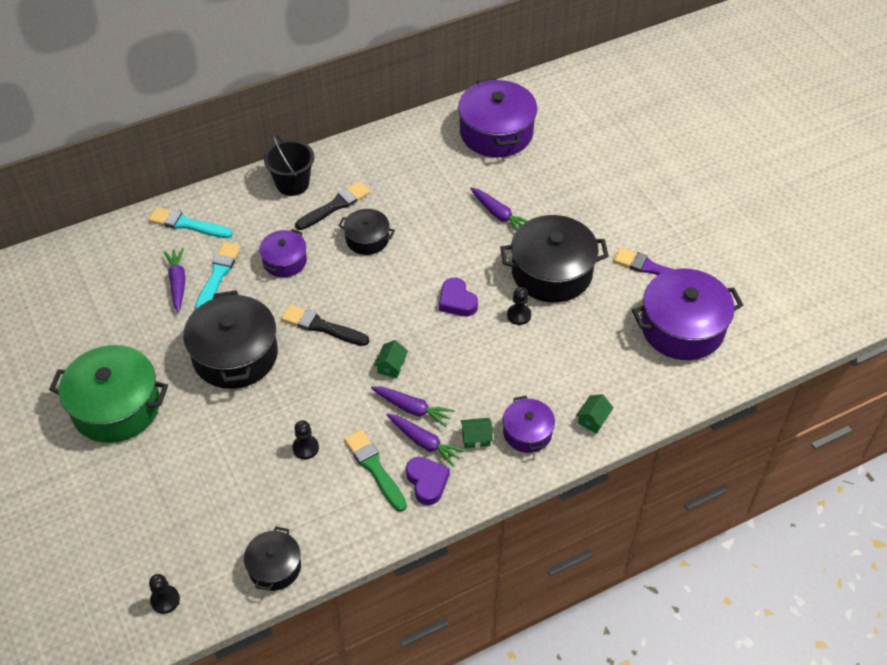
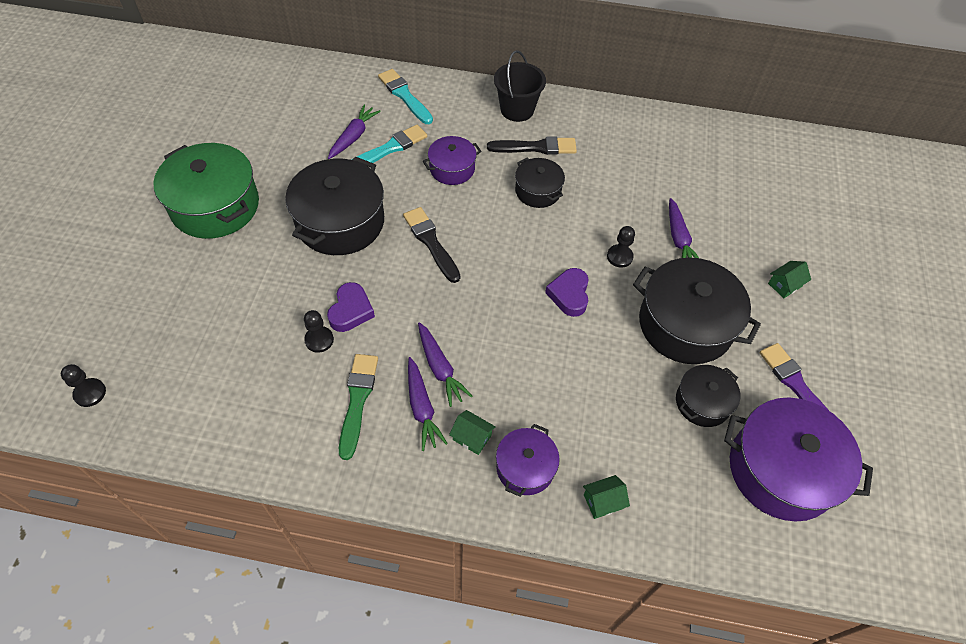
camera: 35 degrees right, 5 degrees up
(274, 567) = (194, 430): black pot -> black pot (702, 402)
(391, 366) = (457, 316): green house -> green house (784, 285)
(427, 482) = (390, 448): purple heart -> purple heart (351, 311)
(496, 132) = (739, 164): purple pot -> none
(519, 315) = (617, 345): black pawn -> black pawn (619, 257)

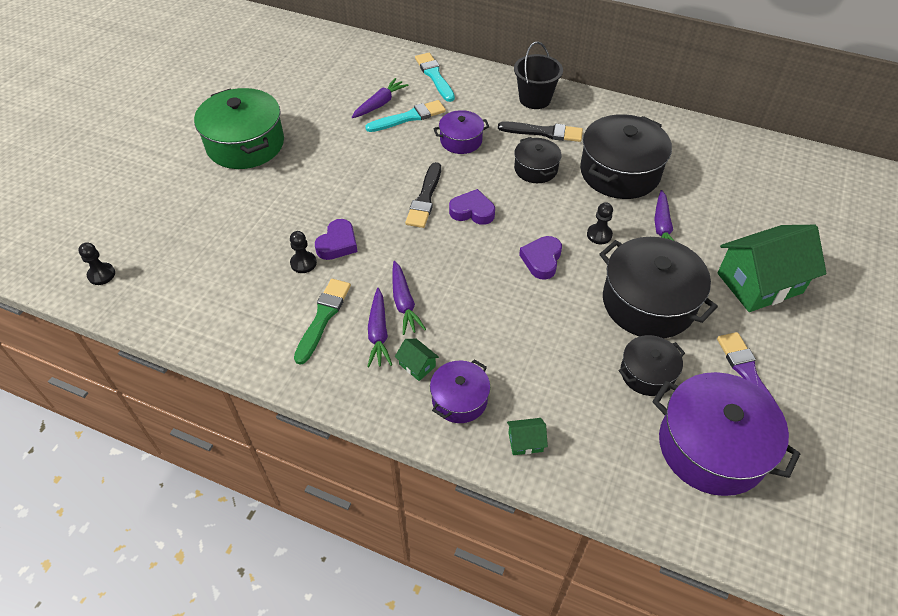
camera: 15 degrees right, 5 degrees down
(340, 222) = (349, 171): black pot -> black pot (620, 172)
(431, 242) = (425, 198): black brush -> black brush turned 150 degrees counterclockwise
(484, 250) = (472, 211): none -> purple heart
(784, 285) = (759, 283): green house -> green house, size x2.47

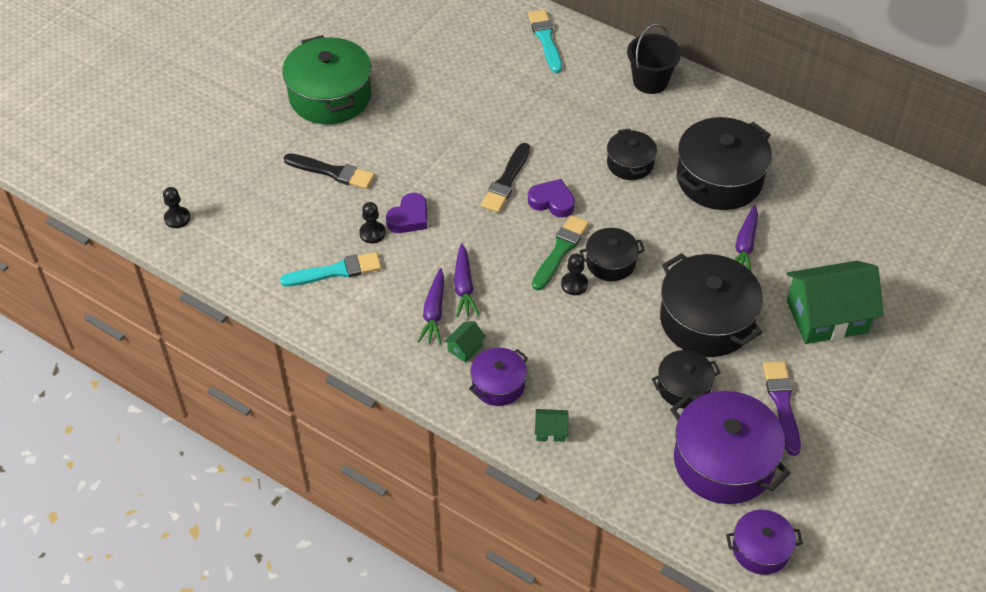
camera: 10 degrees right, 0 degrees up
(323, 317) = (383, 290): green brush -> green brush (560, 251)
(380, 104) = (479, 66): purple carrot -> none
(409, 117) = (507, 86): turquoise brush -> turquoise brush (335, 271)
(417, 365) = (465, 348): green house -> green house turned 75 degrees clockwise
(461, 140) = (558, 121): purple pot -> purple pot (760, 549)
(541, 260) = (610, 262): purple heart -> black pot
(544, 132) = (650, 122): black brush -> black brush (332, 172)
(599, 235) = (677, 244): black pawn -> black pawn (574, 284)

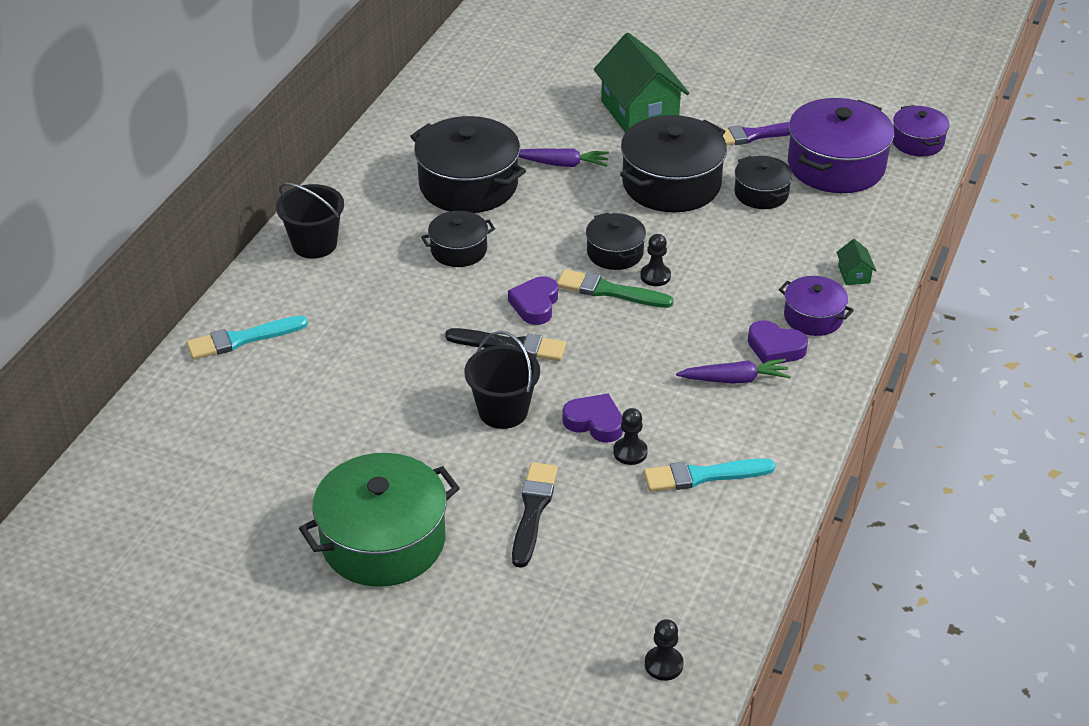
camera: 100 degrees left, 10 degrees down
(335, 271) = (703, 476): turquoise brush -> turquoise brush turned 75 degrees counterclockwise
(435, 168) = (503, 411): none -> black bucket
(464, 286) = (688, 360): purple carrot -> none
(465, 348) = (775, 348): green house -> purple heart

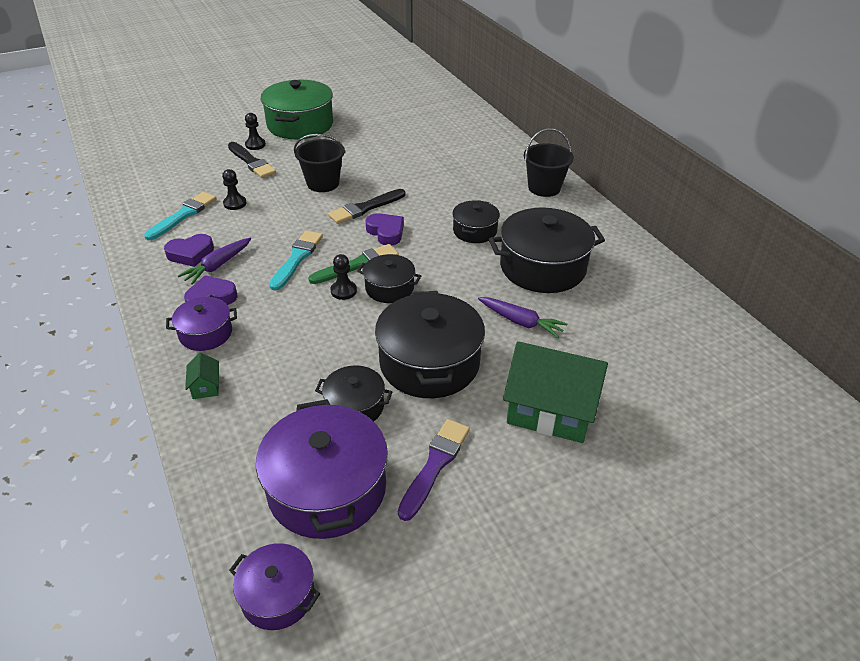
camera: 130 degrees right, 0 degrees up
(242, 339) = (485, 141): turquoise brush -> turquoise brush (297, 258)
(562, 164) = (521, 322): purple carrot -> purple carrot turned 105 degrees counterclockwise
(594, 422) = (270, 204): purple heart -> purple heart (190, 254)
(663, 664) = (126, 152): black pawn -> black pawn (255, 145)
(854, 274) = (205, 386): green house -> green house turned 45 degrees clockwise

